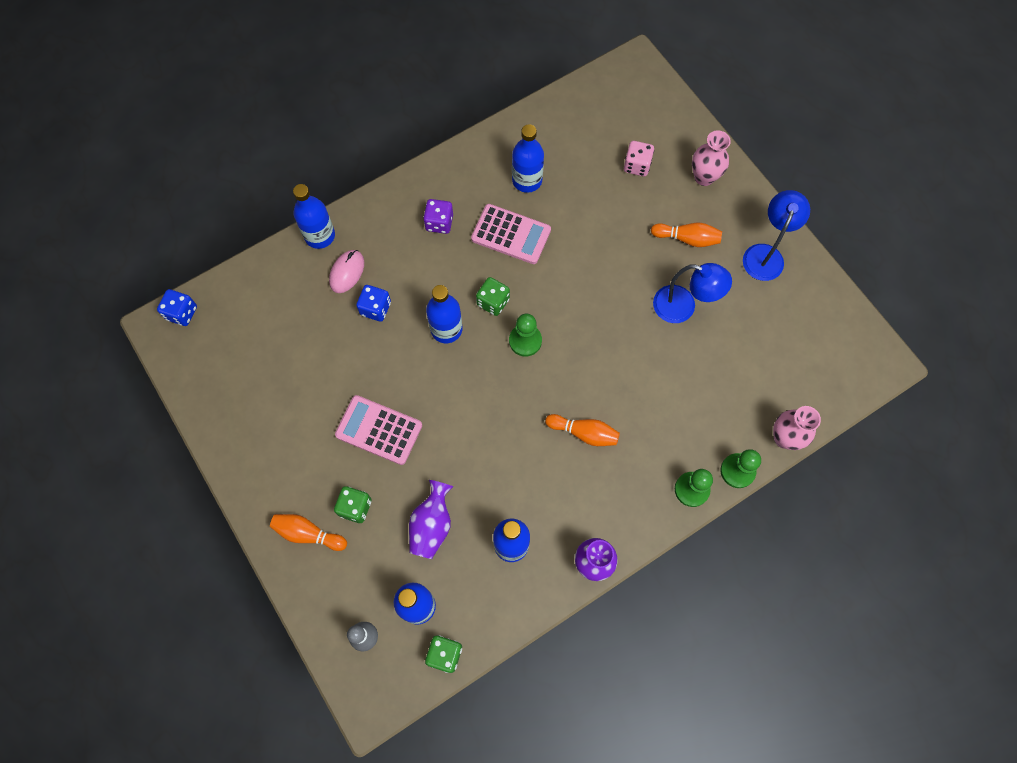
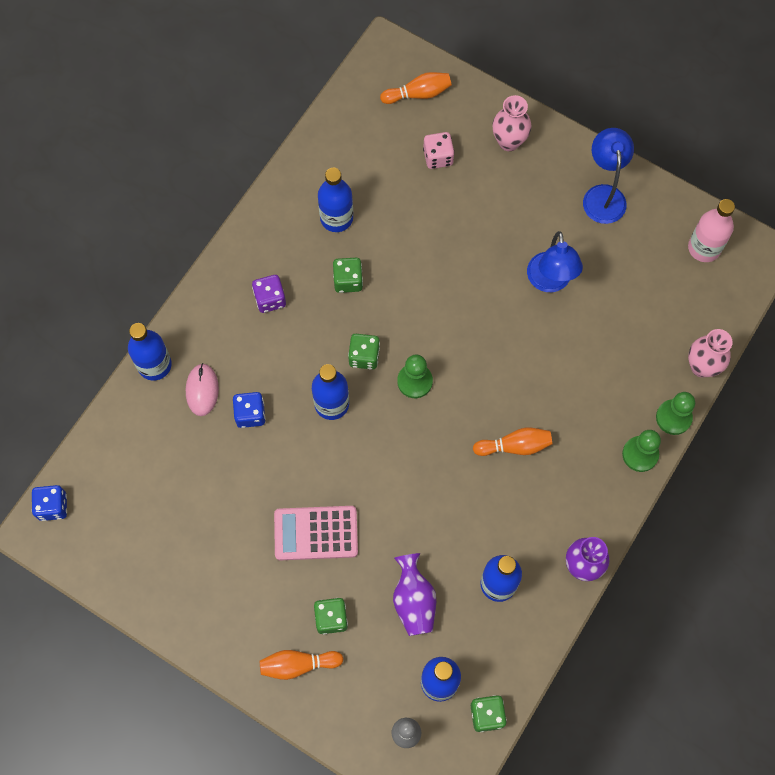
camera: 25 degrees left, 0 degrees up
(511, 234) = (348, 281): pink calculator -> green dice
(683, 307) = (550, 282): blue lamp -> blue lamp turned 90 degrees clockwise
(687, 239) = (522, 211): orange bowling pin -> orange bowling pin (418, 94)
(835, 336) = (704, 248): none -> pink bottle

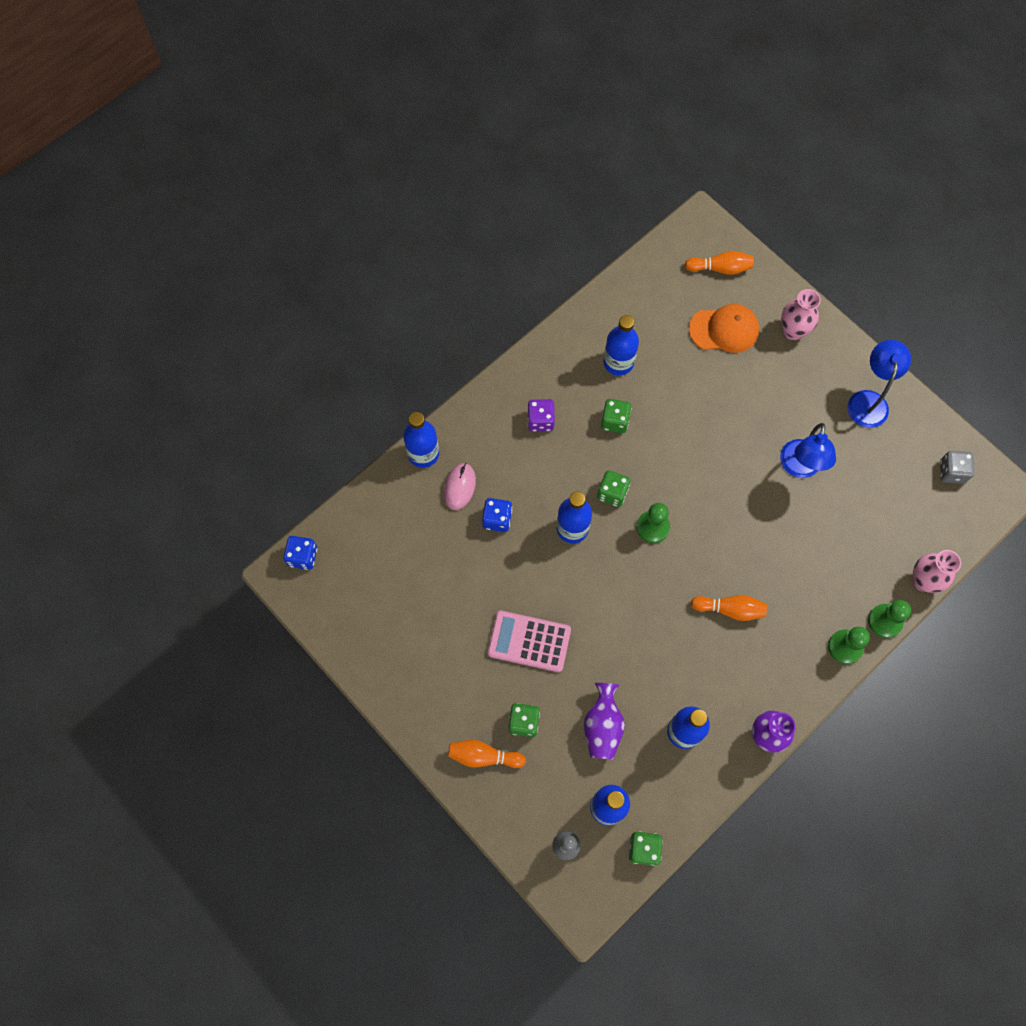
camera: 15 degrees right, 0 degrees up
(438, 157) = (724, 330): pink dice -> orange cap
(704, 248) = (952, 472): pink bottle -> grey dice

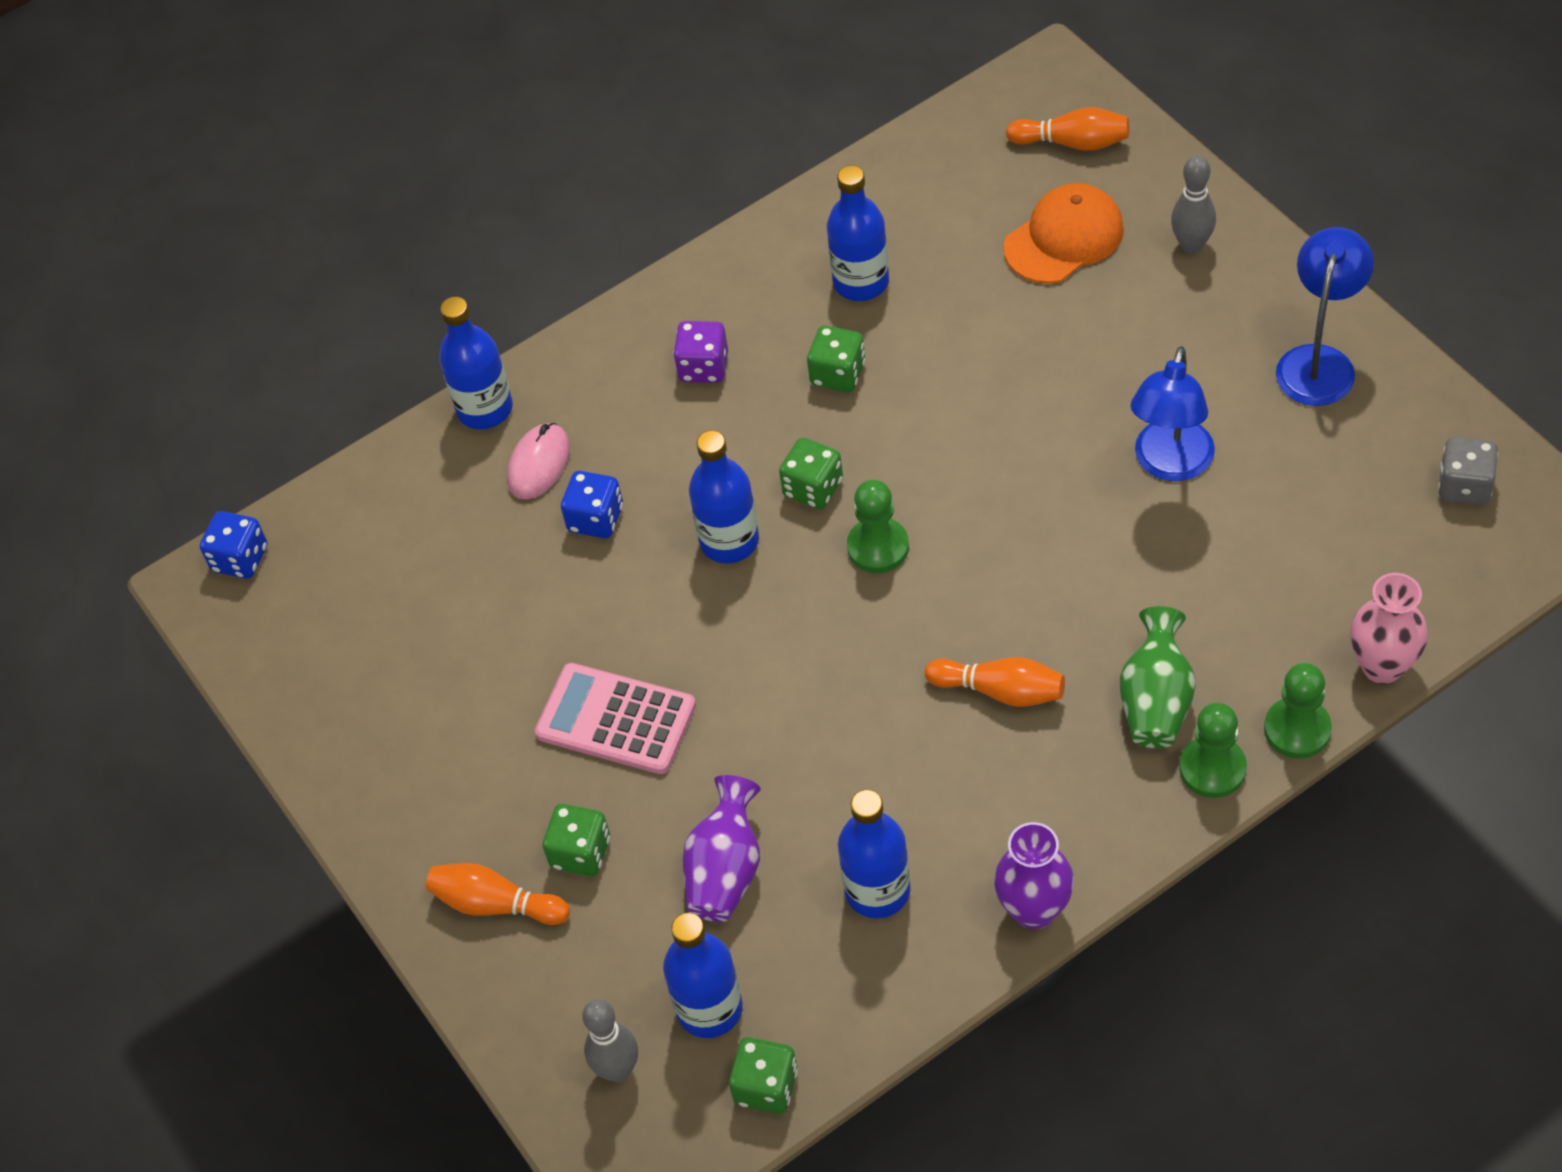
camera: 15 degrees right, 15 degrees down
(724, 330) = (1064, 238): orange cap -> orange cap turned 45 degrees counterclockwise
(793, 331) = (1191, 245): pink vase -> grey bowling pin
(811, 609) = (1156, 701): none -> green vase

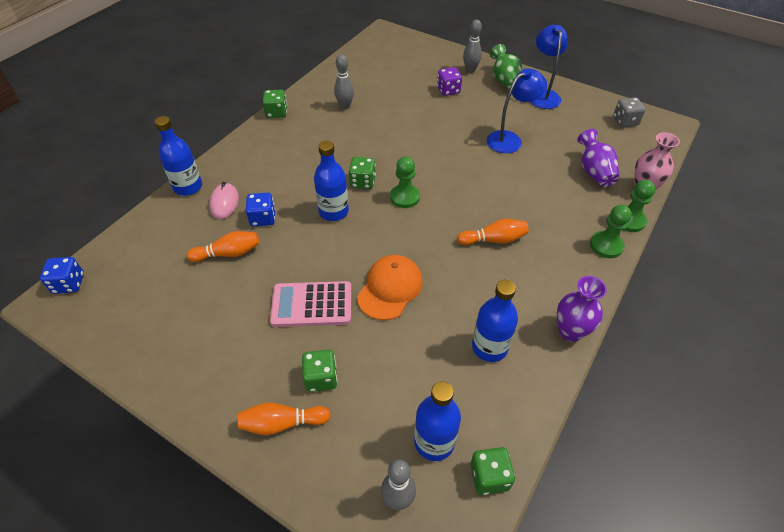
camera: 30 degrees left, 5 degrees down
(703, 367) = (289, 149): purple dice -> purple dice (448, 90)
(726, 870) = (405, 362): purple vase -> purple vase (594, 172)
(838, 374) = (352, 138): green dice -> green dice (276, 113)
(861, 282) = (345, 106): blue bottle -> grey bowling pin
(1064, 238) = (420, 77): orange cap -> orange cap (390, 288)
(1073, 142) = (405, 49): orange bowling pin -> orange bowling pin (228, 253)
(1156, 701) = (564, 225): green vase -> green vase (505, 81)
(1170, 464) = (510, 139): blue lamp -> blue lamp turned 120 degrees counterclockwise

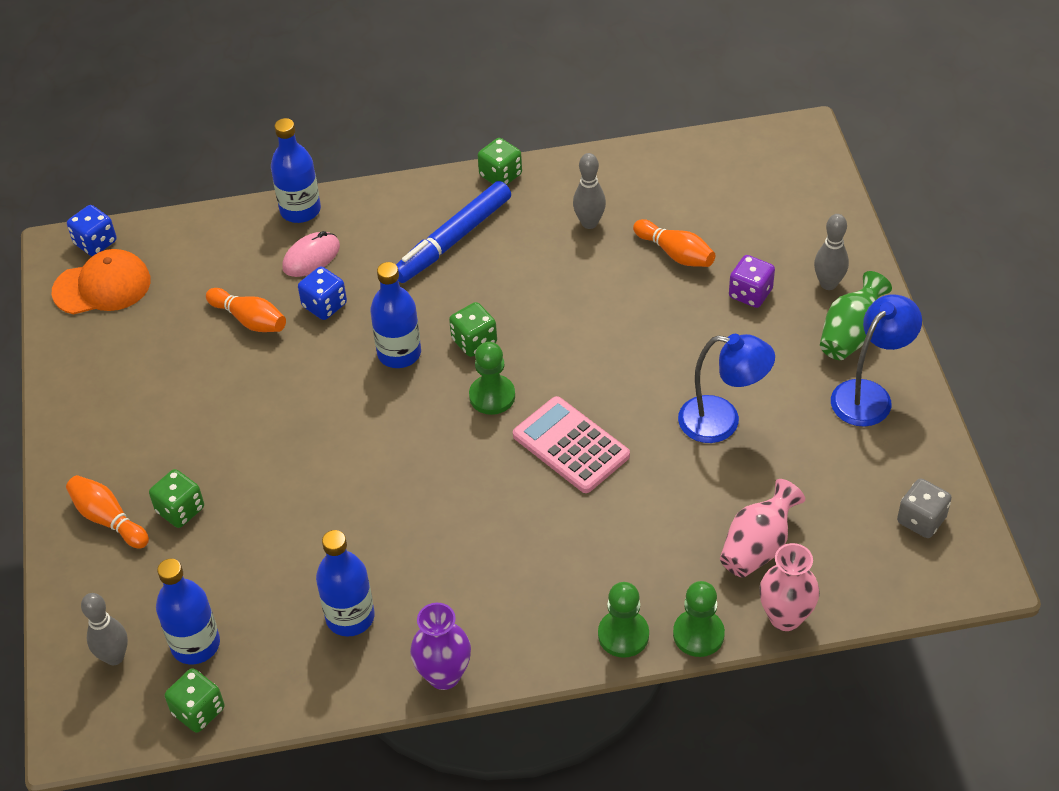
camera: 50 degrees right, 0 degrees up
(291, 150) = (453, 240): none -> blue marker
(312, 304) = (256, 436): pink calculator -> pink calculator (571, 445)
(390, 288) = (342, 482): orange cap -> orange cap (102, 286)
(494, 240) = (513, 522): orange bowling pin -> orange bowling pin (675, 253)
(594, 172) = (758, 547): purple vase -> pink vase

